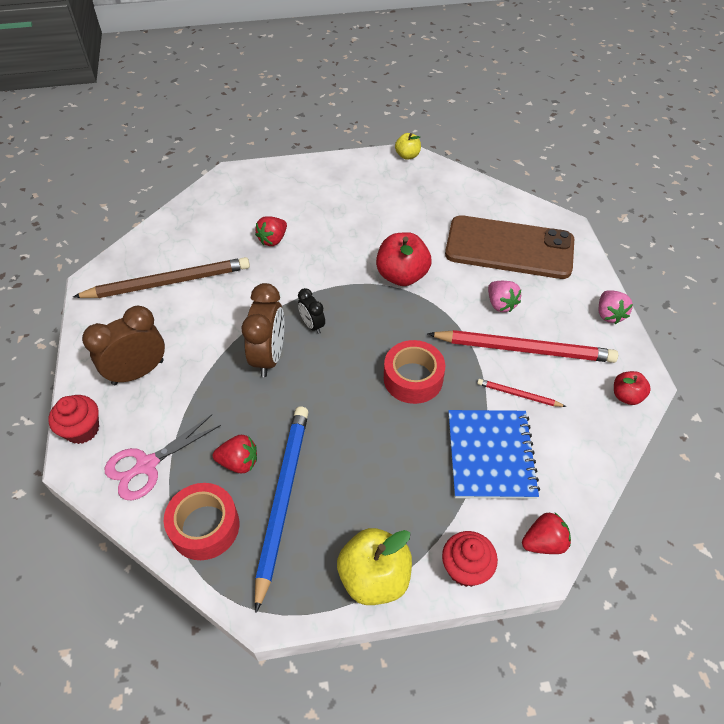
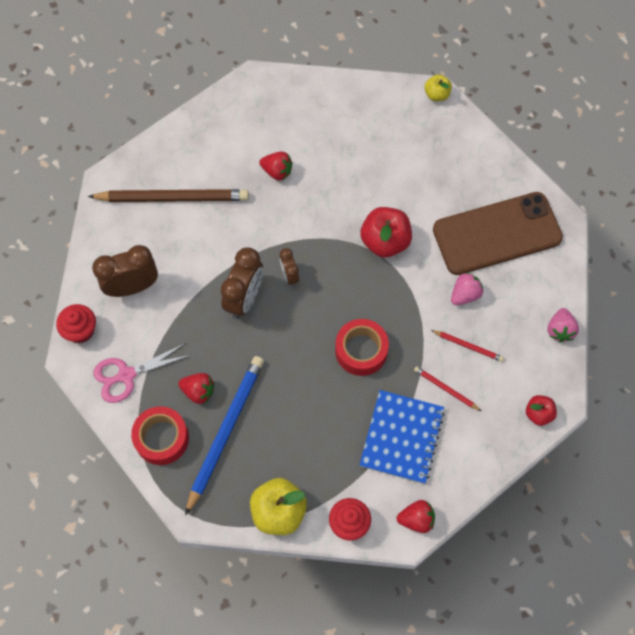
camera: 15 degrees right, 15 degrees up
(273, 240) = (277, 171): red strawberry -> red strawberry turned 120 degrees counterclockwise
(312, 325) = (289, 275): black clock -> brown clock
(500, 304) = (465, 294): pink strawberry -> pink strawberry turned 120 degrees counterclockwise
(509, 248) = (497, 234): brown phone -> brown phone turned 45 degrees counterclockwise
(524, 349) = (468, 346): red pencil -> red pencil, size x0.46

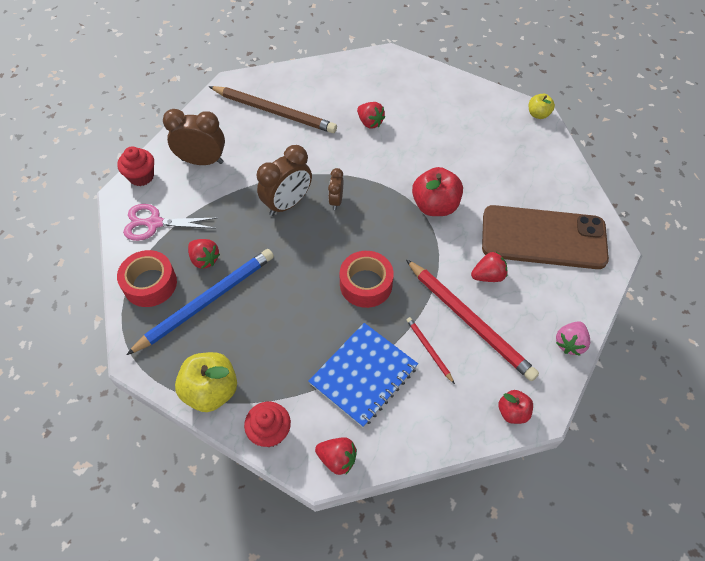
camera: 25 degrees right, 10 degrees down
(465, 294) = (488, 276): pink strawberry -> red strawberry
(468, 346) = (470, 321): red pencil -> red pencil, size x2.19

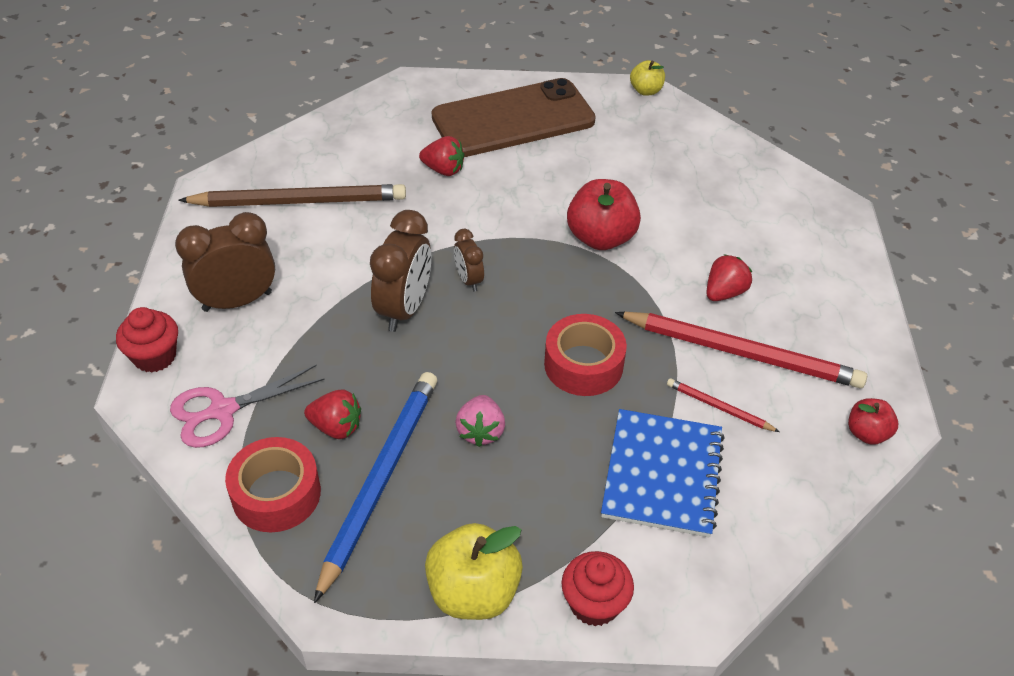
camera: 30 degrees left, 10 degrees down
(337, 459) = (706, 592): red strawberry -> none
(543, 237) = (754, 224): brown phone -> brown phone (513, 119)
(570, 343) = (870, 328): pink strawberry -> pink strawberry (481, 431)

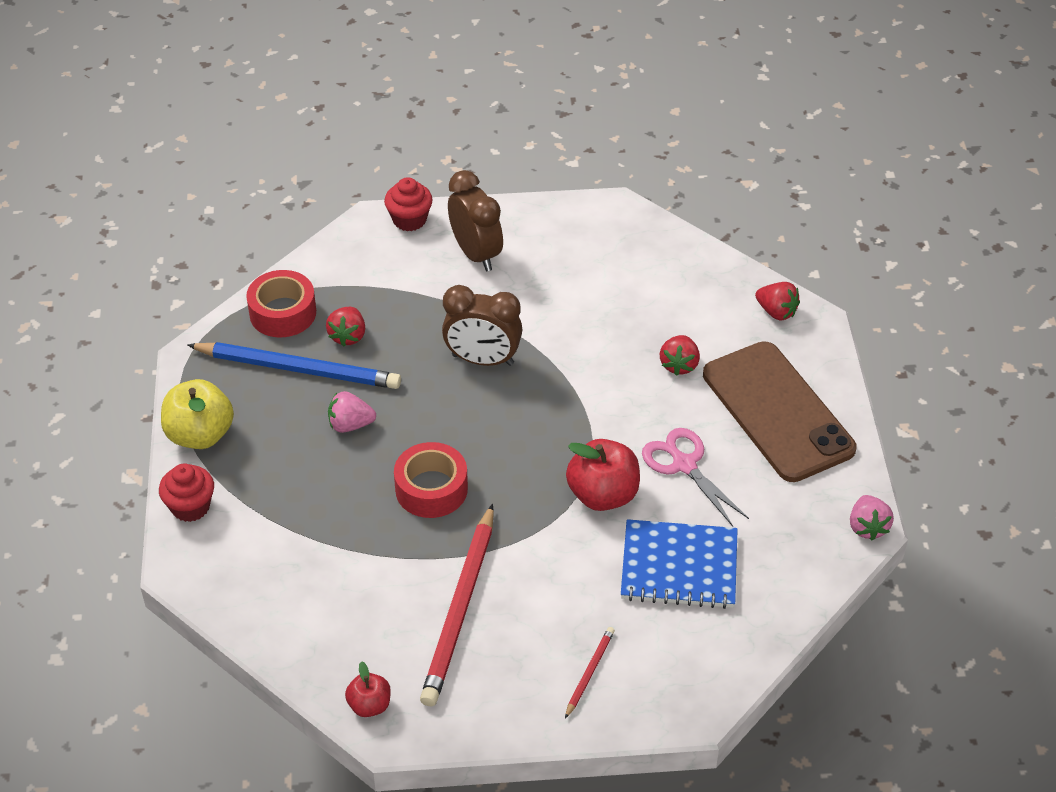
camera: 85 degrees right, 0 degrees up
(223, 410) = (359, 269): pink scissors -> pink scissors (684, 465)
(299, 201) = (609, 270): brown pencil -> none
(468, 280) = (526, 399): brown clock -> none
(646, 91) = (867, 527): yellow apple -> pink strawberry
(662, 474) = (313, 548): blue notebook -> blue notebook (679, 566)
(719, 407) = (390, 589): red pencil -> red pencil (589, 672)
(724, 292) = (540, 597): red strawberry -> red strawberry (776, 312)

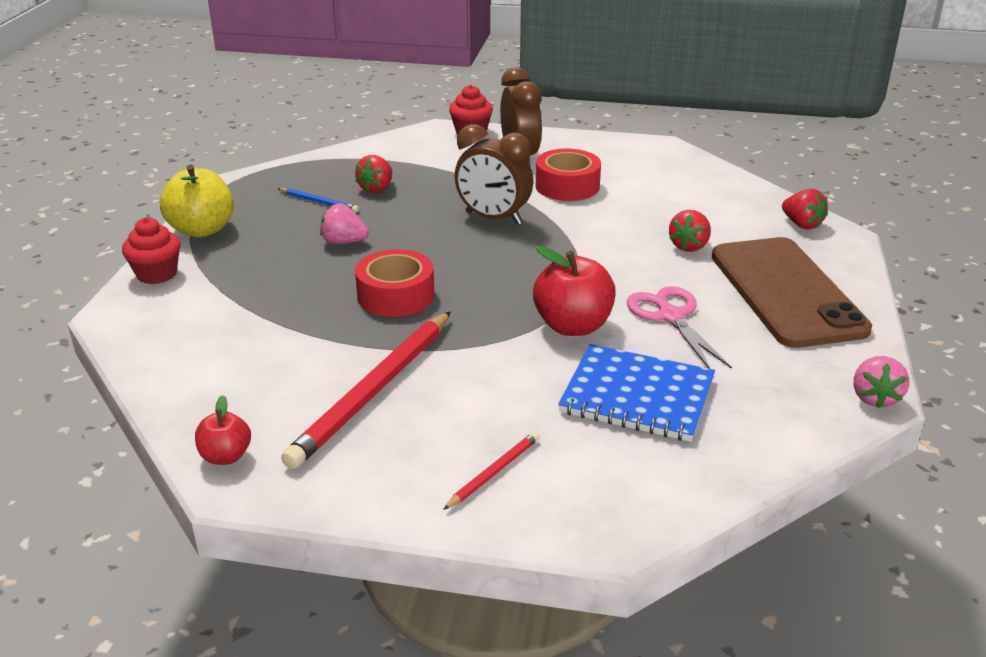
camera: 15 degrees right, 15 degrees down
(283, 313) = (328, 169): red tape -> red tape (567, 186)
(298, 369) = (319, 202): blue pencil -> blue pencil, size x0.46

